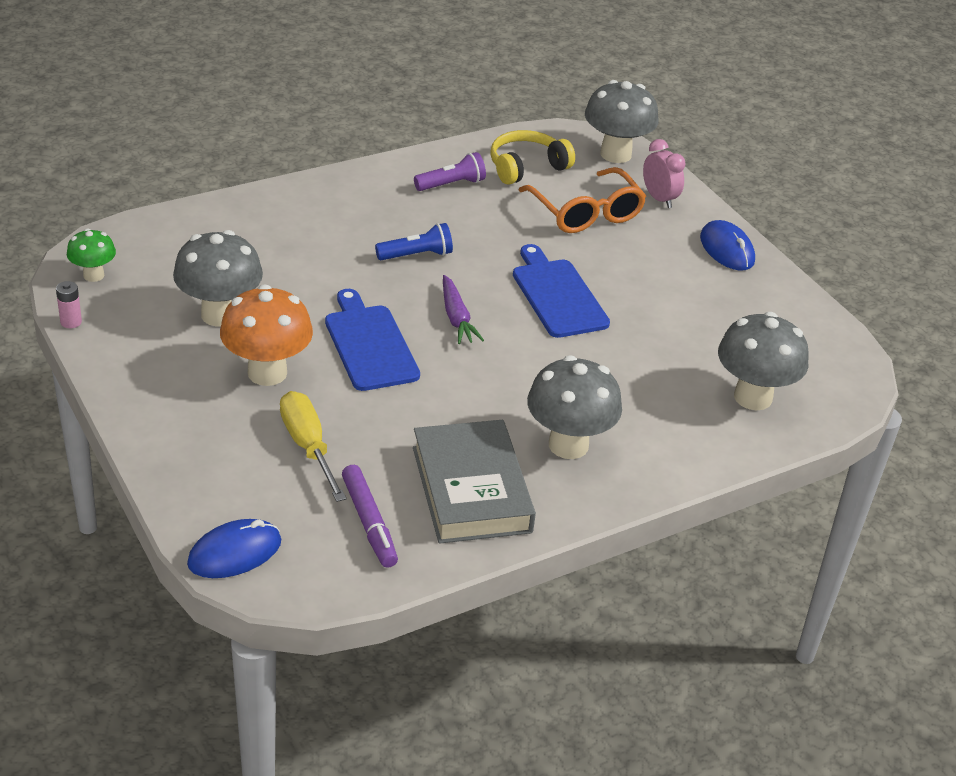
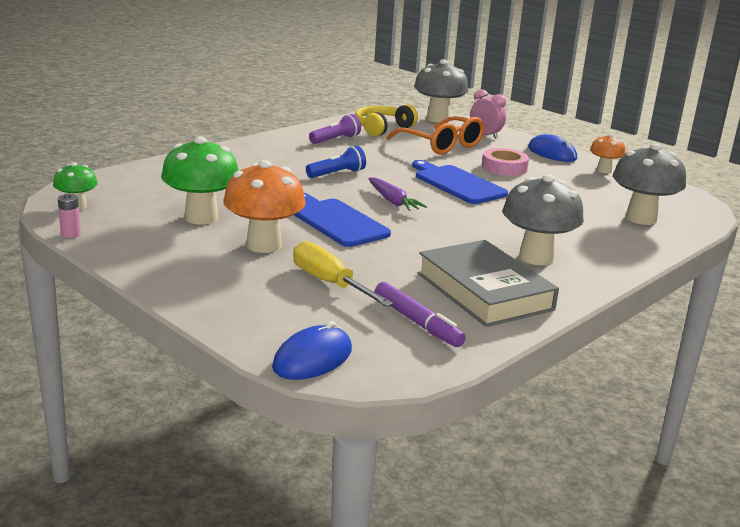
camera: 15 degrees left, 15 degrees down
(220, 314) = (201, 218): grey mushroom -> green mushroom
(640, 271) = (504, 167): none -> pink tape
(774, 295) = (604, 170): none -> orange mushroom

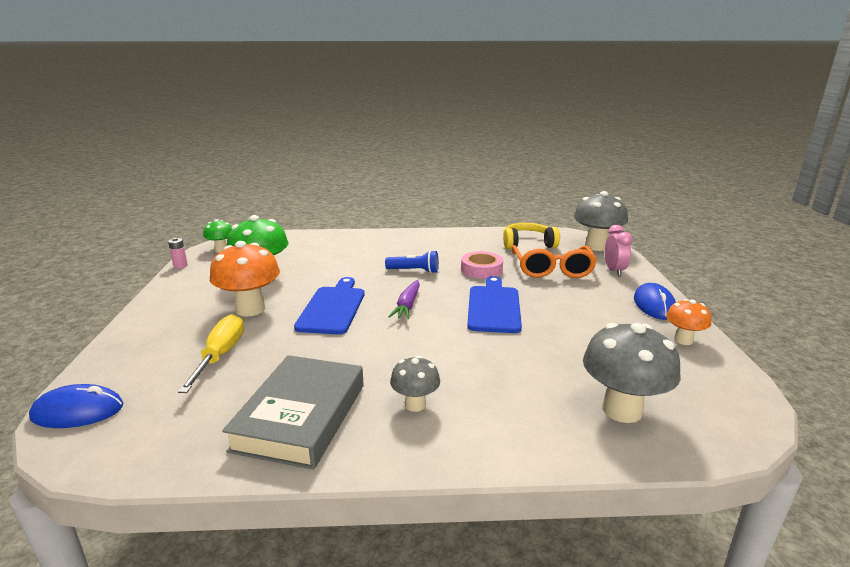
camera: 45 degrees right, 0 degrees up
(335, 140) = (470, 244): purple flashlight -> none
(417, 322) = (195, 418): purple marker -> none
(504, 167) = (571, 305): pink tape -> pink tape (481, 269)
(536, 257) = (415, 404): grey mushroom -> grey mushroom, size x0.56

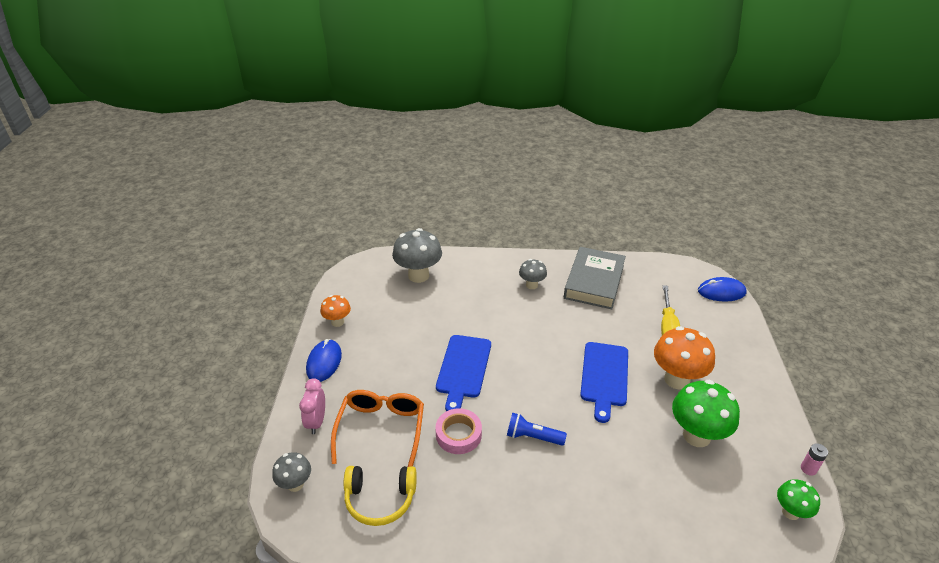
camera: 175 degrees left, 15 degrees up
(407, 305) = (538, 376): purple carrot -> none
(596, 246) = (295, 484): grey mushroom -> grey mushroom, size x0.56

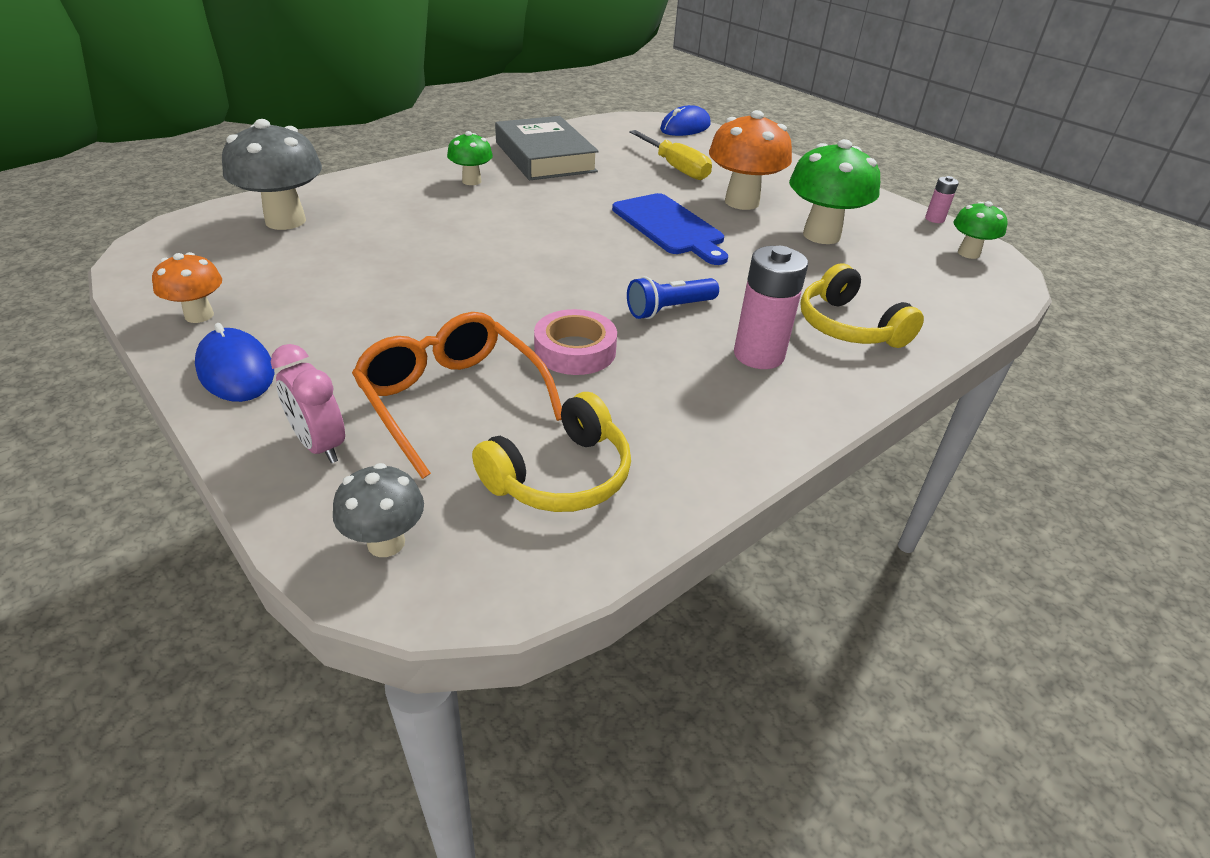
camera: 45 degrees left, 0 degrees up
(463, 369) = (489, 286): blue cutting board -> none
(531, 285) = (471, 181): grey mushroom -> green mushroom
(543, 496) = (758, 355): none -> pink battery
(619, 512) = (848, 326): none -> yellow headphones

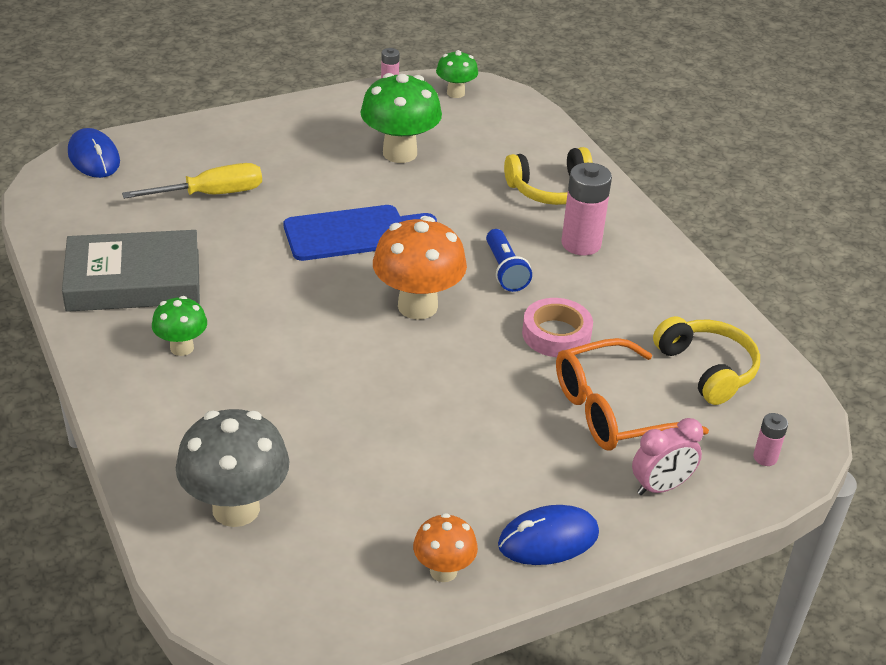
camera: 75 degrees left, 0 degrees up
(386, 543) = (765, 457): grey mushroom -> pink battery
(741, 202) = (314, 176): orange mushroom -> orange mushroom (417, 306)

